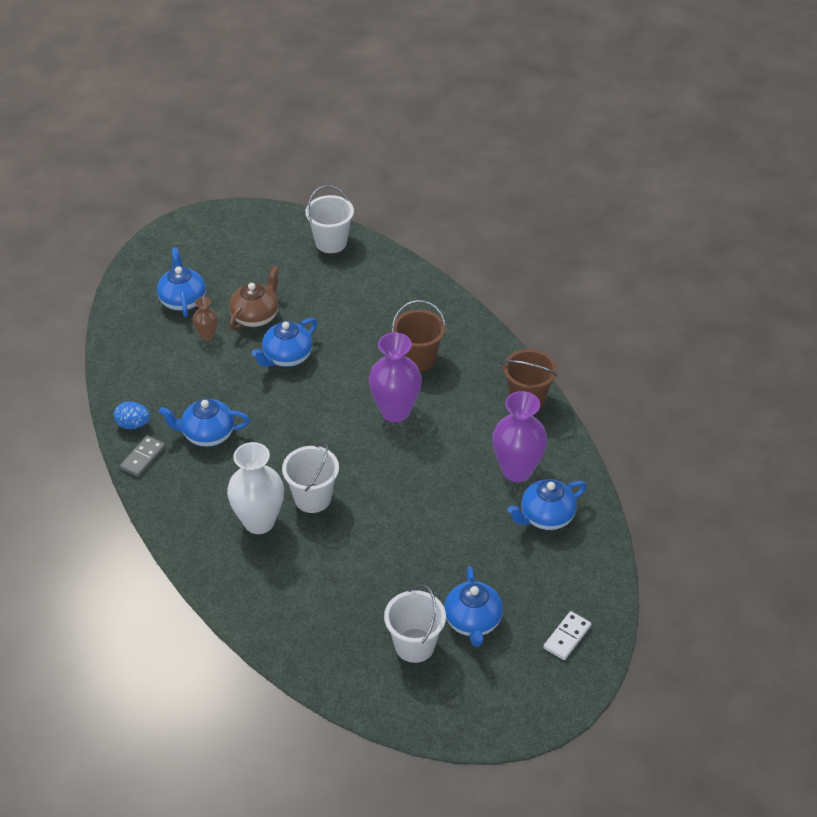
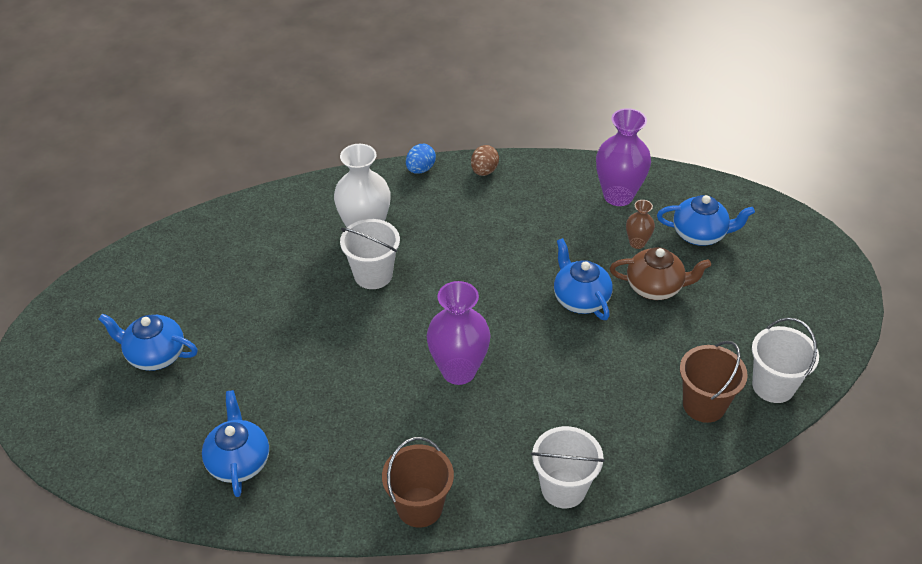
camera: 110 degrees right, 0 degrees up
(133, 424) = (530, 171): blue egg -> blue egg (420, 169)
(143, 458) = (484, 171): grey domino -> brown egg
(207, 434) = (493, 217): blue teapot -> none
(256, 316) = (655, 287): brown teapot -> brown teapot turned 45 degrees counterclockwise
(414, 645) = (160, 304): white bucket -> white bucket (563, 488)
(418, 359) = (532, 416): brown bucket -> brown bucket (704, 405)
(517, 470) = (317, 457): purple vase -> purple vase (618, 196)
(567, 637) = (85, 425): white domino -> none

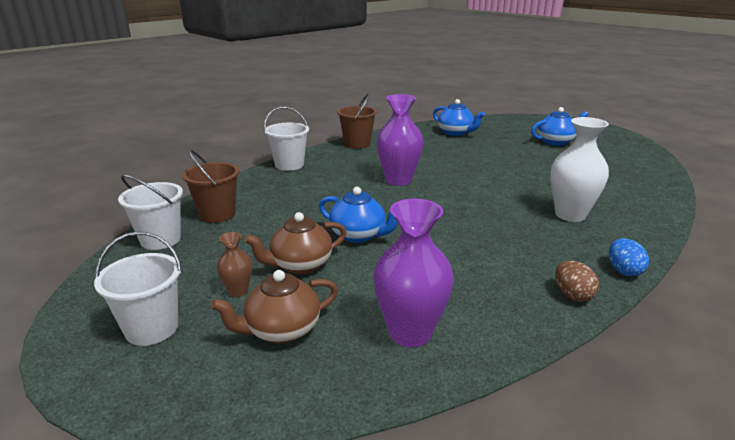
camera: 145 degrees right, 20 degrees down
(373, 275) = (519, 198): white bucket -> white bucket (152, 328)
(637, 243) = (346, 293): brown vase -> brown vase (238, 291)
(700, 234) = (281, 330): blue teapot -> brown teapot

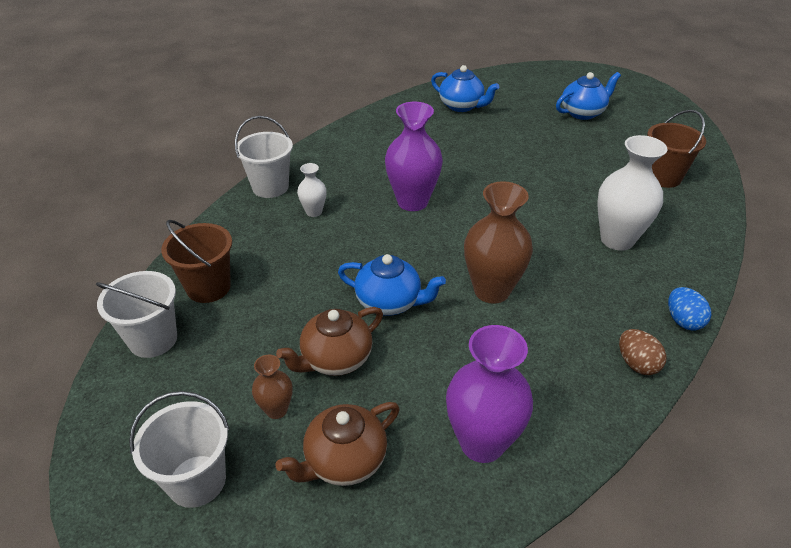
camera: 10 degrees left, 15 degrees up
(317, 180) = (314, 212): none -> white vase
(357, 144) = (345, 139): brown bucket -> brown bucket (663, 177)
(449, 236) = (491, 290): none -> brown vase

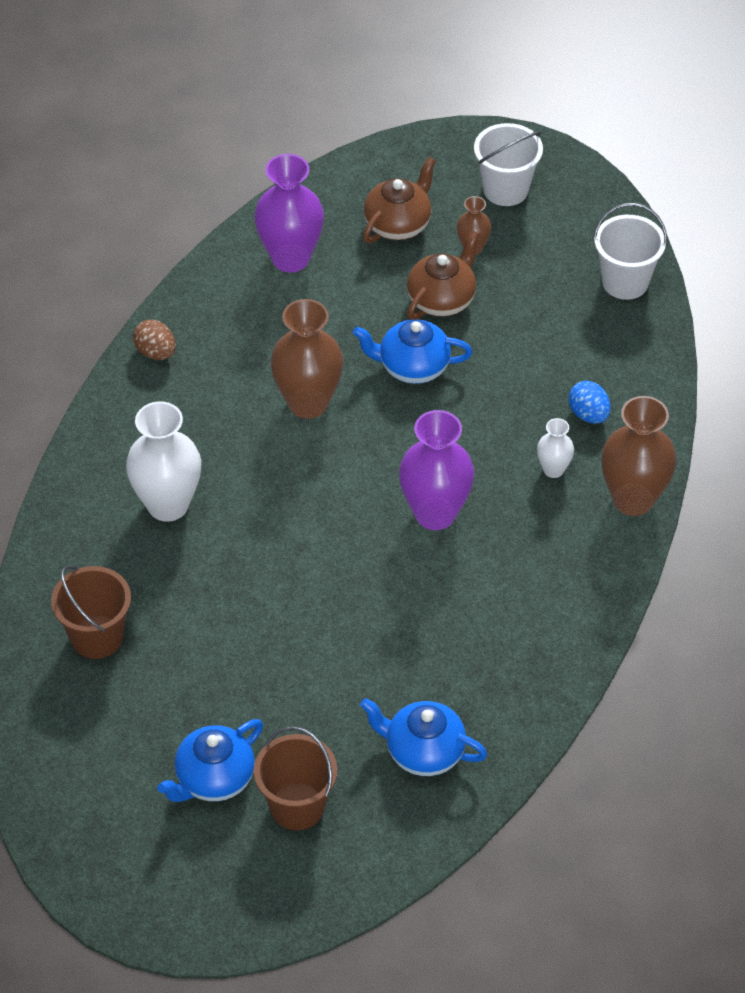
camera: 165 degrees right, 10 degrees up
(208, 287) = (611, 344): brown bucket -> brown bucket (297, 806)
(270, 187) = (633, 499): white bucket -> brown vase
(683, 321) = (104, 408): blue egg -> blue egg (588, 414)

